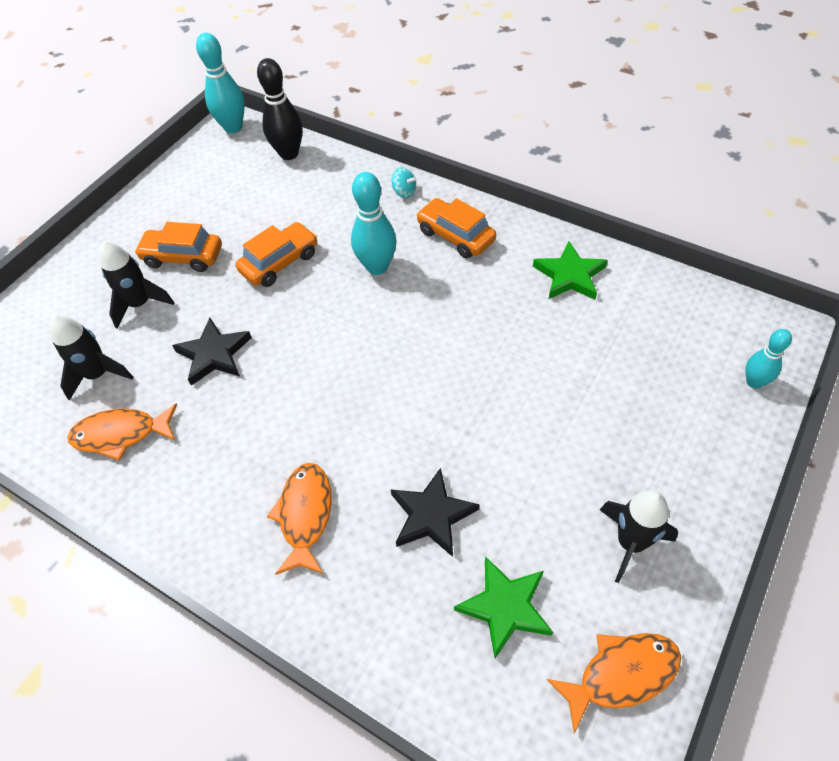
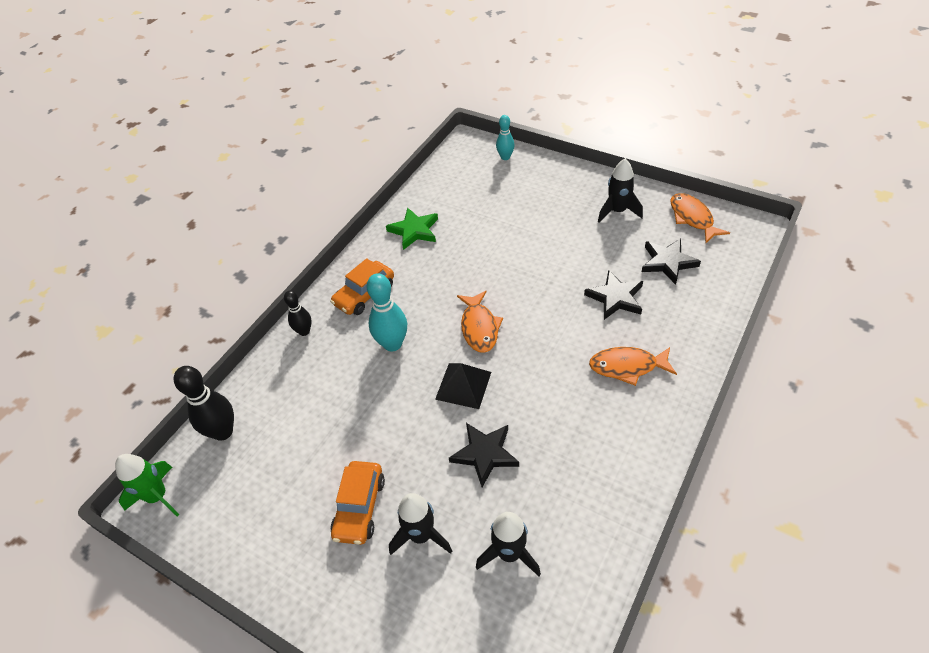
camera: 90 degrees left, 5 degrees down
(121, 434) = (574, 514): orange fish -> orange fish (479, 327)
(233, 127) = (158, 496): turquoise bowling pin -> green rocket
(280, 262) = (378, 418): orange car -> none
(307, 333) = (463, 385): none -> black pyramid
(404, 192) = (304, 331): turquoise spinning top -> black bowling pin
(505, 607) = (668, 262): green star -> black star

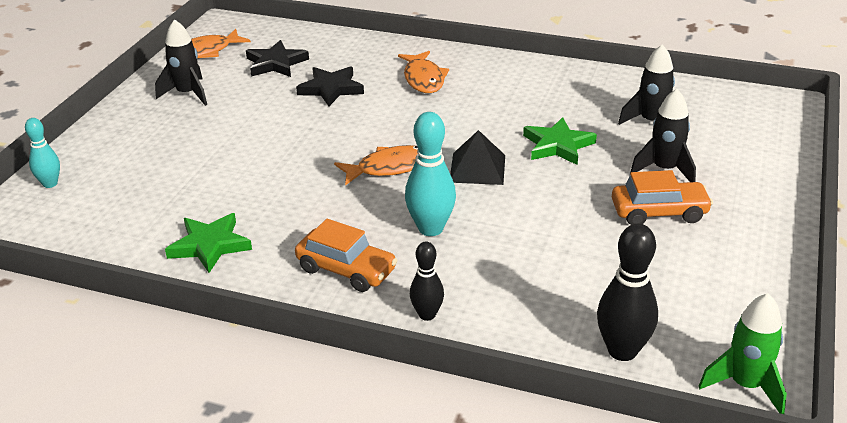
camera: 105 degrees left, 15 degrees down
(485, 454) = (557, 145): black star -> green star

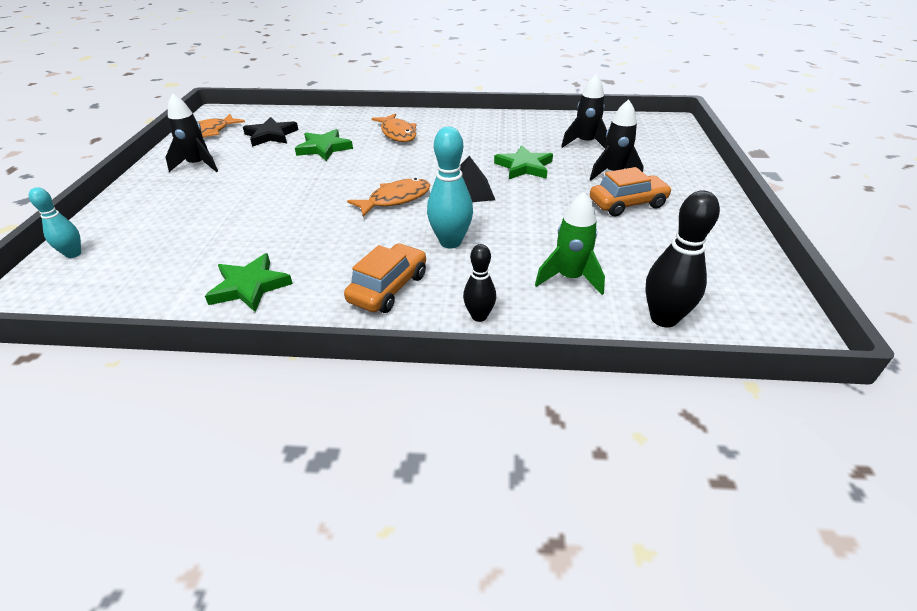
camera: 15 degrees left, 5 degrees up
(331, 89) = (324, 148): black star -> green star
(346, 270) = (388, 288): orange car -> orange car turned 75 degrees counterclockwise
(745, 385) = (780, 330): green rocket -> green rocket (570, 278)

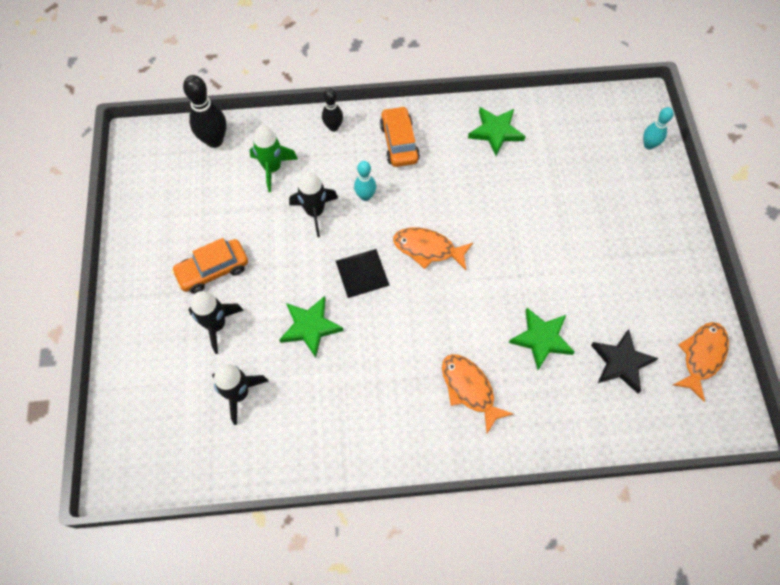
camera: 170 degrees right, 25 degrees up
(198, 165) = (655, 283): black rocket -> black rocket (315, 212)
(388, 288) = (399, 143): orange car -> orange car turned 150 degrees clockwise
(395, 199) = (427, 249): orange fish -> orange fish turned 60 degrees clockwise
(450, 242) = (365, 196): turquoise bowling pin -> turquoise bowling pin, size x0.61

